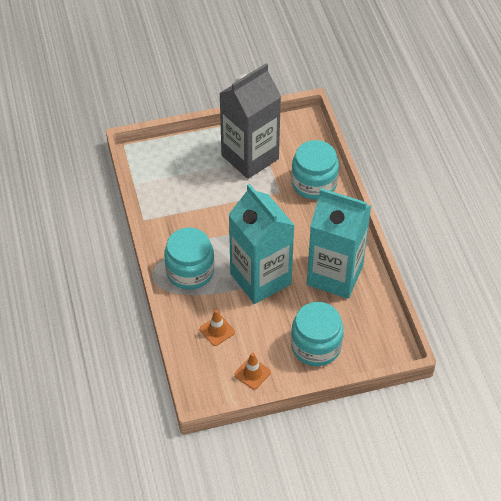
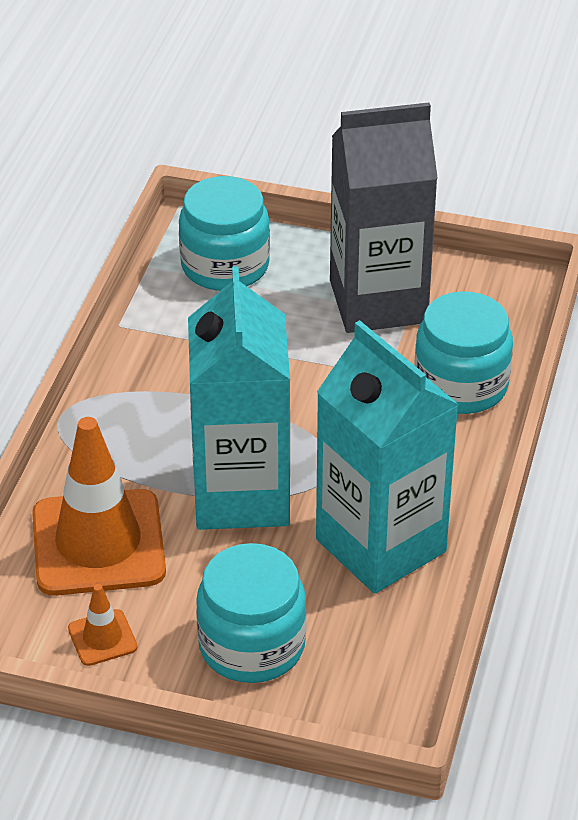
camera: 30 degrees right, 10 degrees down
(190, 271) = (130, 433): turquoise jar -> turquoise jar (225, 266)
(217, 330) = (98, 543): orange traffic cone -> orange traffic cone, size x2.27

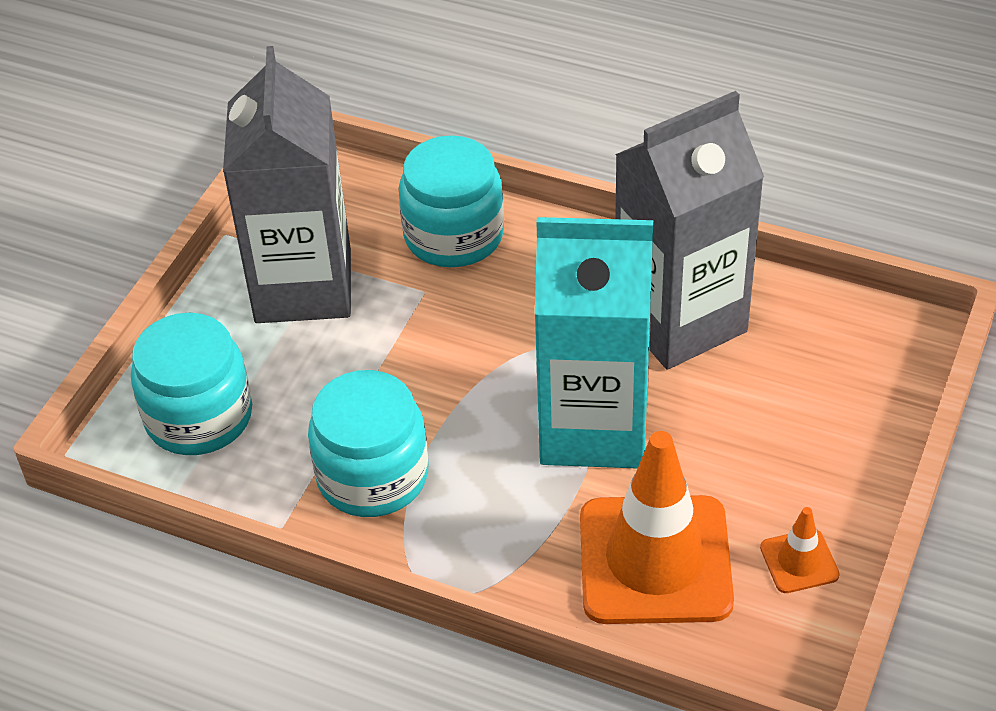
camera: 80 degrees left, 5 degrees up
(252, 645) = (813, 433): turquoise jar -> turquoise jar (372, 476)
(381, 545) = (680, 320): turquoise carton -> grey carton

